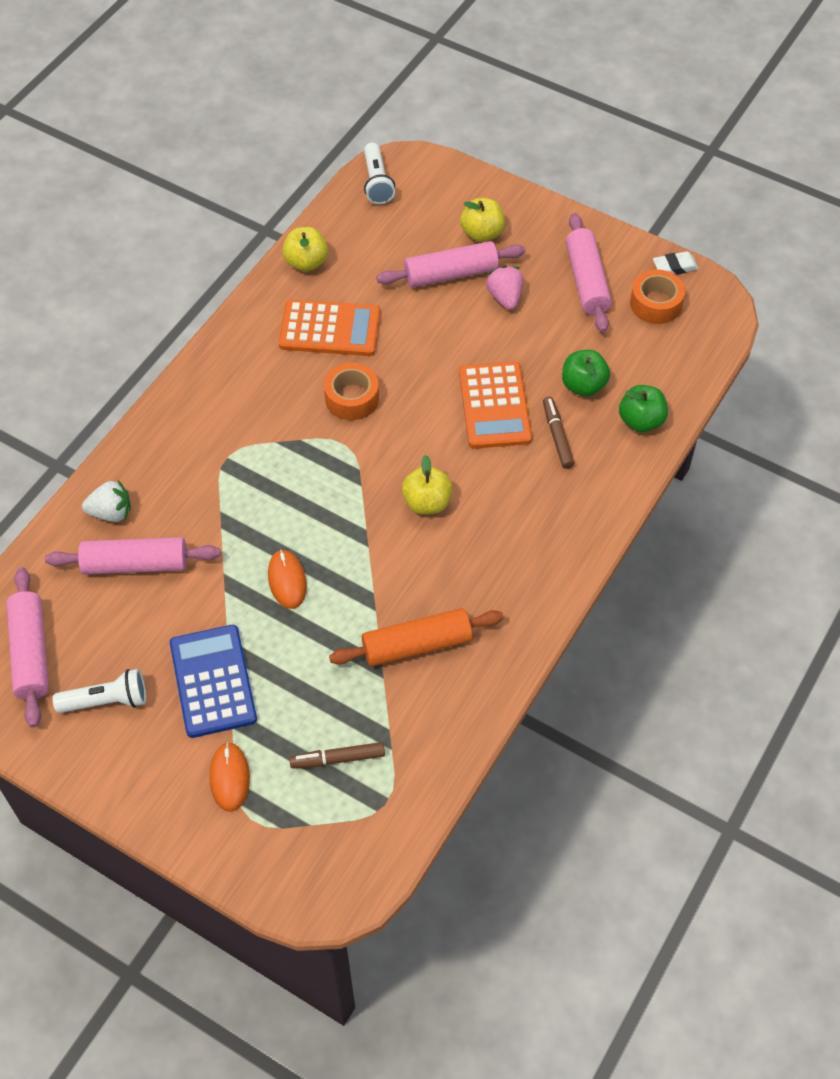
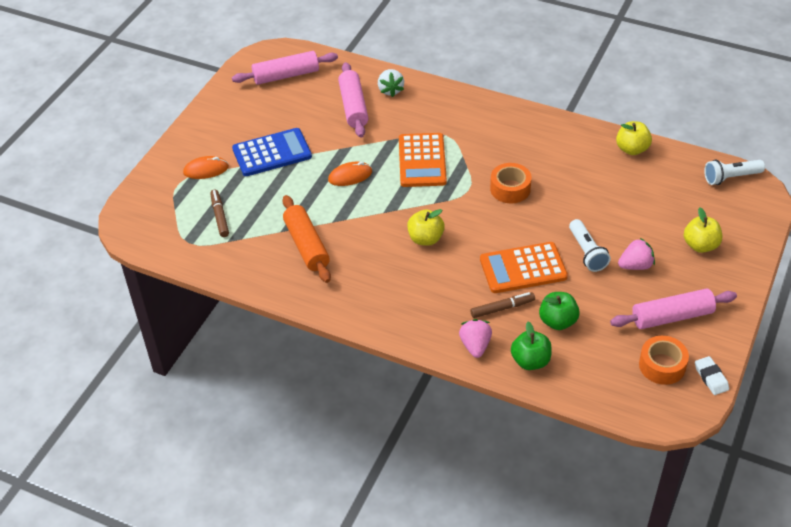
camera: 85 degrees right, 10 degrees down
(106, 700) = (256, 111): white flashlight -> white flashlight (587, 252)
(330, 329) = (571, 169): orange calculator -> orange calculator (422, 161)
(451, 274) = (649, 231): pink rolling pin -> none
(613, 471) = (475, 346): none -> pink strawberry

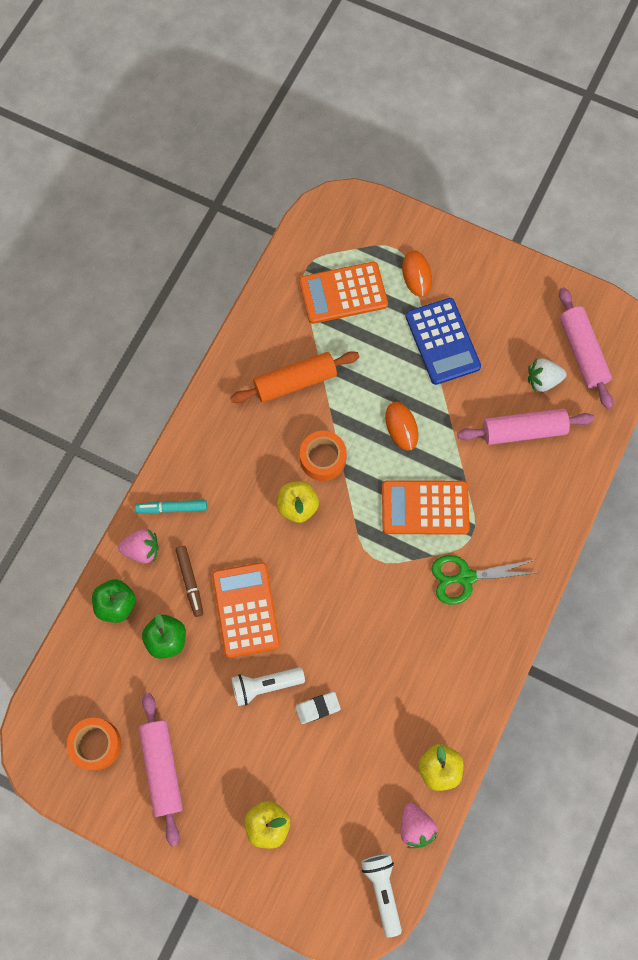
camera: 90 degrees right, 25 degrees up
(220, 216) = (343, 293): brown marker -> orange calculator
(390, 90) = (555, 475): white strawberry -> white strawberry (543, 380)
(433, 326) = (172, 508): none -> turquoise marker
(479, 137) = (465, 577): none -> green scissors
(510, 189) = (373, 607): orange tape -> orange tape (323, 458)
(635, 265) = (241, 739): pink strawberry -> pink strawberry (415, 826)
(711, 378) = (74, 795): white eraser -> white eraser (317, 708)

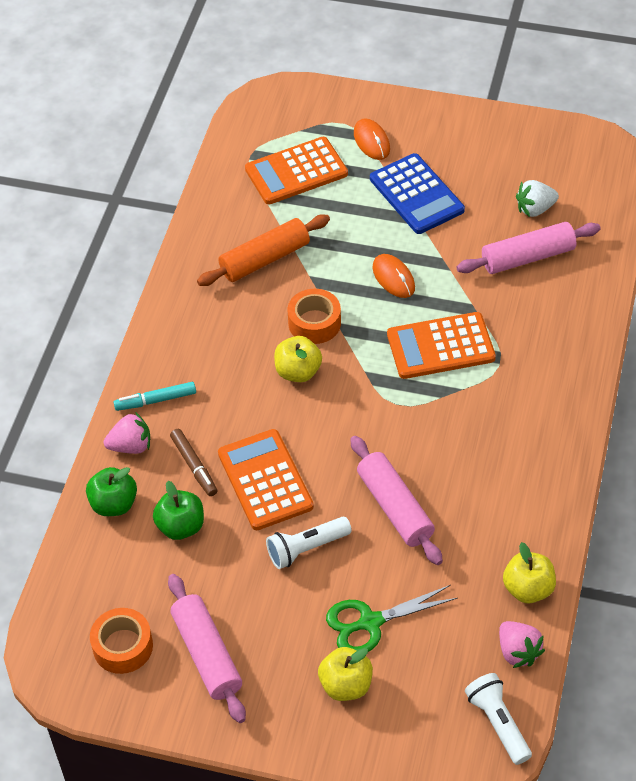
camera: 10 degrees left, 20 degrees down
(317, 708) = (372, 558): white eraser -> none
(465, 577) = (504, 402): green scissors -> green scissors (370, 622)
(582, 352) = (570, 177): pink rolling pin -> pink rolling pin (395, 507)

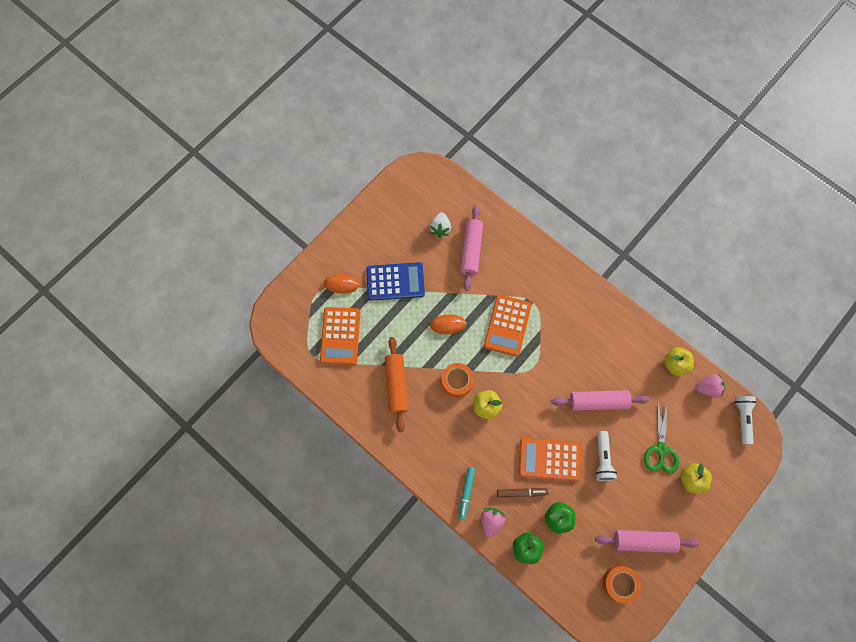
camera: 65 degrees left, 20 degrees up
(498, 723) = (742, 418): white flashlight -> white flashlight turned 90 degrees clockwise

